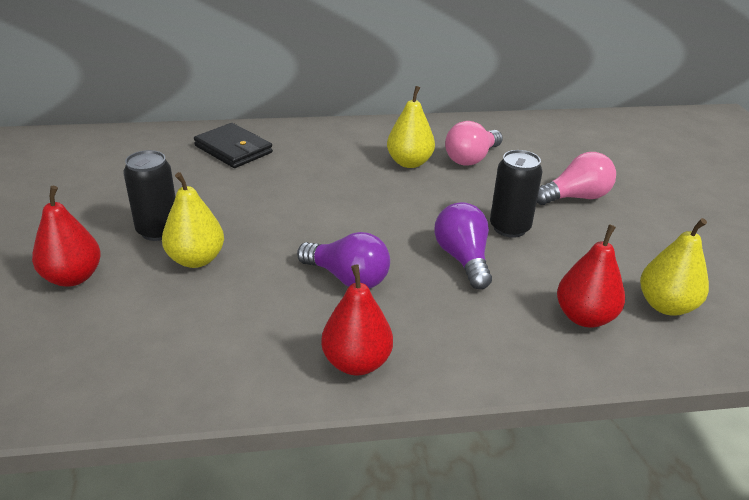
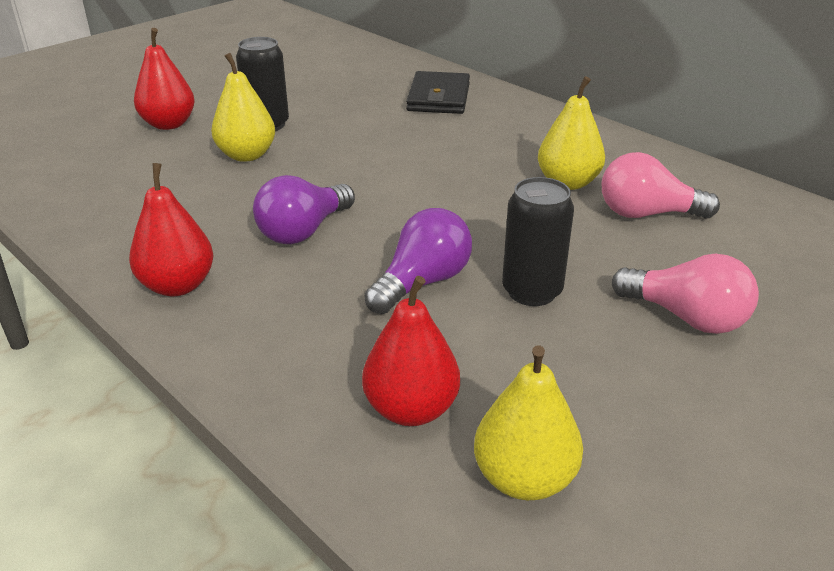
camera: 55 degrees right, 0 degrees up
(347, 278) = (303, 231): purple light bulb -> purple light bulb turned 45 degrees clockwise

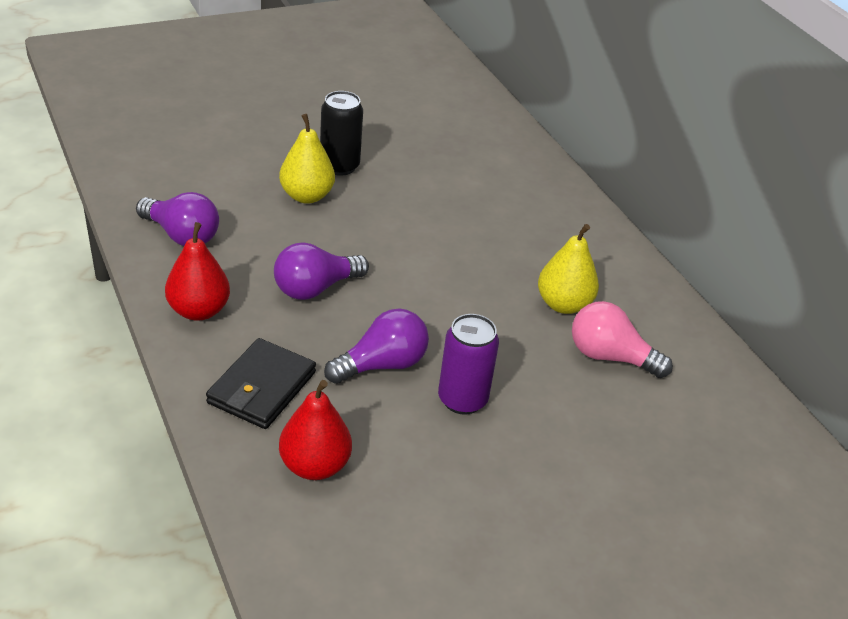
camera: 15 degrees right, 5 degrees up
(121, 220) = (181, 235): none -> purple light bulb
(168, 124) = (257, 143): red pear -> none
(438, 97) = (508, 175): black wallet -> black wallet (262, 388)
(524, 479) = (362, 541): yellow pear -> none
(532, 291) = (462, 399): black can -> purple can
(686, 317) = (570, 461): pink light bulb -> none

